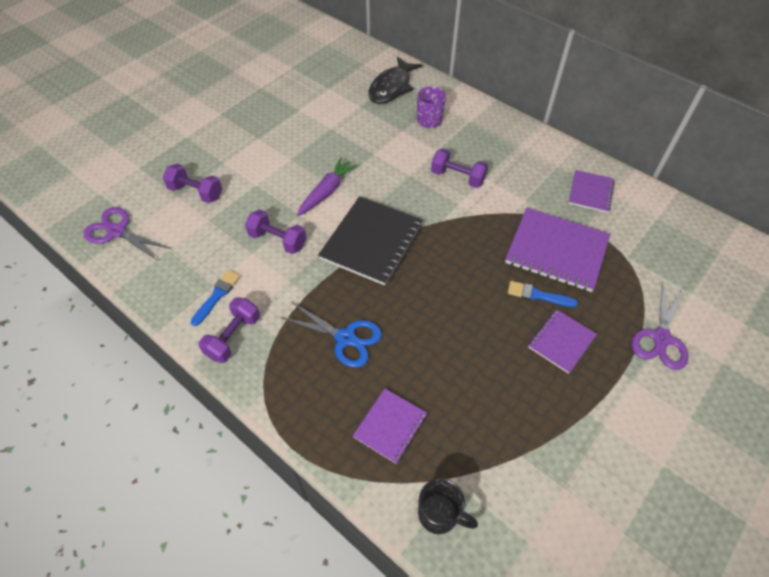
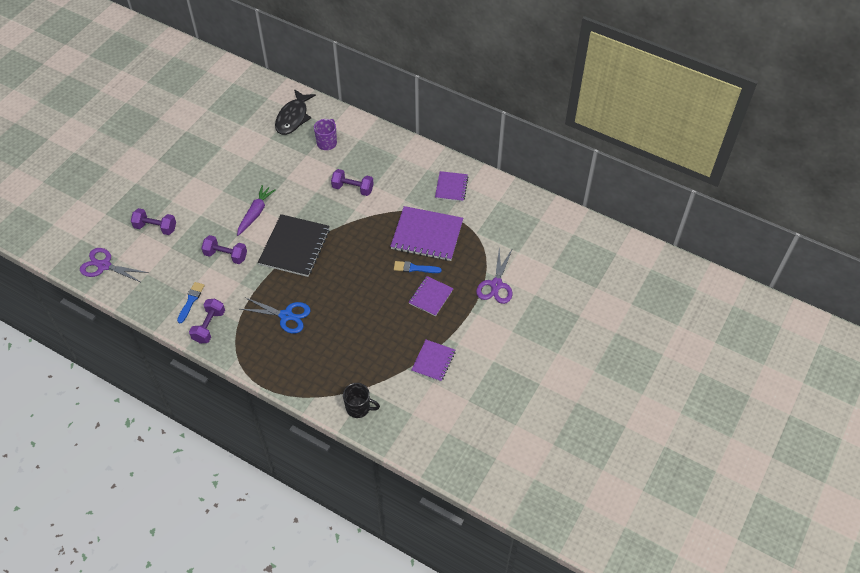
camera: 10 degrees left, 0 degrees up
(390, 426) = (323, 364): purple notebook -> purple notebook (433, 361)

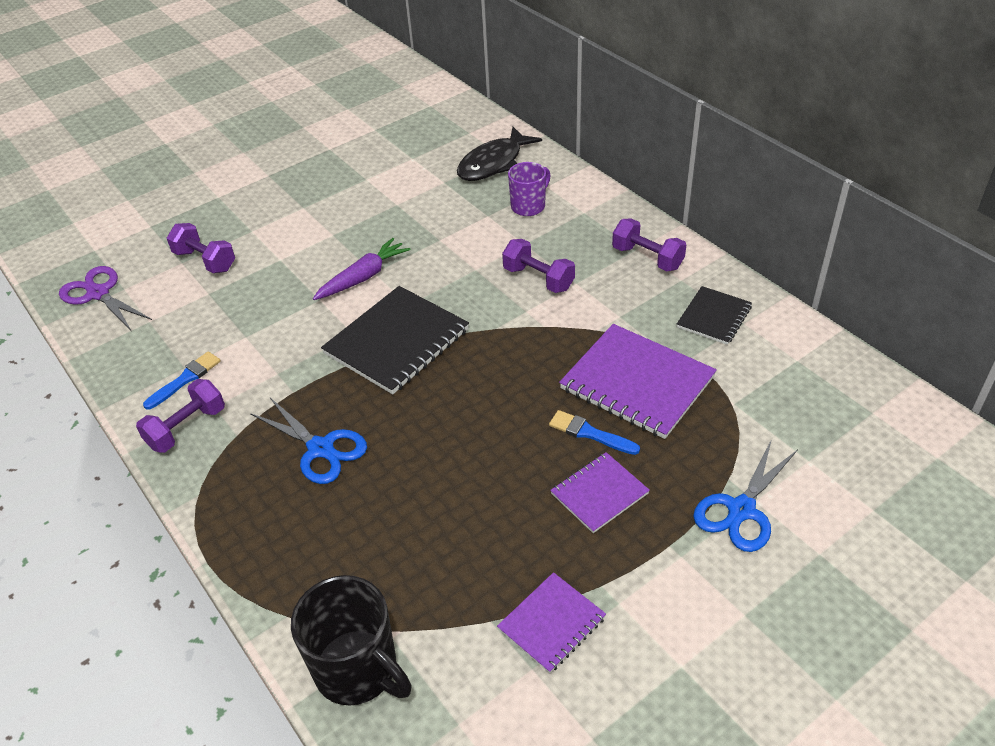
camera: 25 degrees right, 10 degrees down
(226, 255) = (281, 326): purple dumbbell -> purple dumbbell (647, 258)
(358, 408) = (358, 669): black mug -> black mug, size x1.58
(451, 187) = (714, 317): purple notebook -> black notebook
(496, 285) = (741, 510): purple scissors -> blue scissors

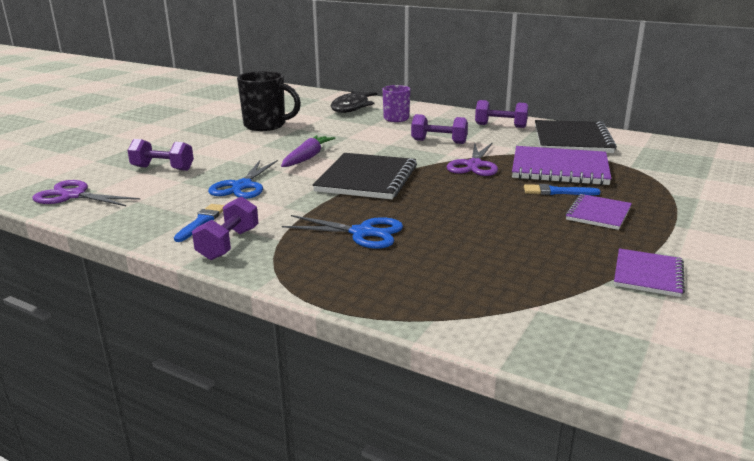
camera: 25 degrees left, 20 degrees down
(358, 669) = (531, 333): black mug -> black mug (266, 125)
(539, 345) = (474, 165): none -> purple scissors
(714, 317) = (572, 139): black notebook -> black notebook, size x1.76
(741, 510) = (697, 203): blue scissors -> blue scissors (242, 186)

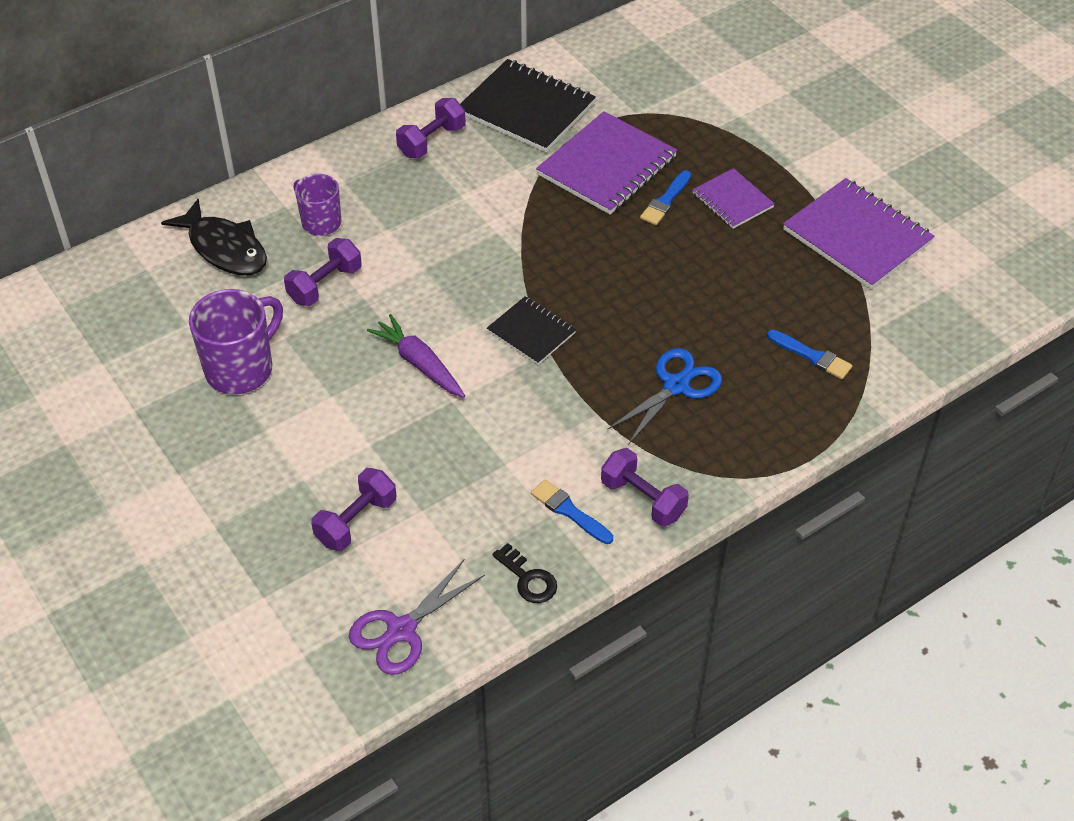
camera: 65 degrees left, 25 degrees up
(129, 221) = (528, 579): none -> black key
(242, 186) = (480, 452): blue scissors -> none
(266, 125) = (241, 369): black mug -> purple mug
(367, 179) = (531, 332): black notebook -> black notebook, size x0.57
(439, 142) = (449, 221): purple dumbbell -> purple dumbbell (325, 285)
(460, 283) = (812, 356): none -> blue brush
(474, 165) = (550, 226): purple scissors -> none
(648, 274) = (857, 236): purple notebook -> purple notebook, size x1.76

